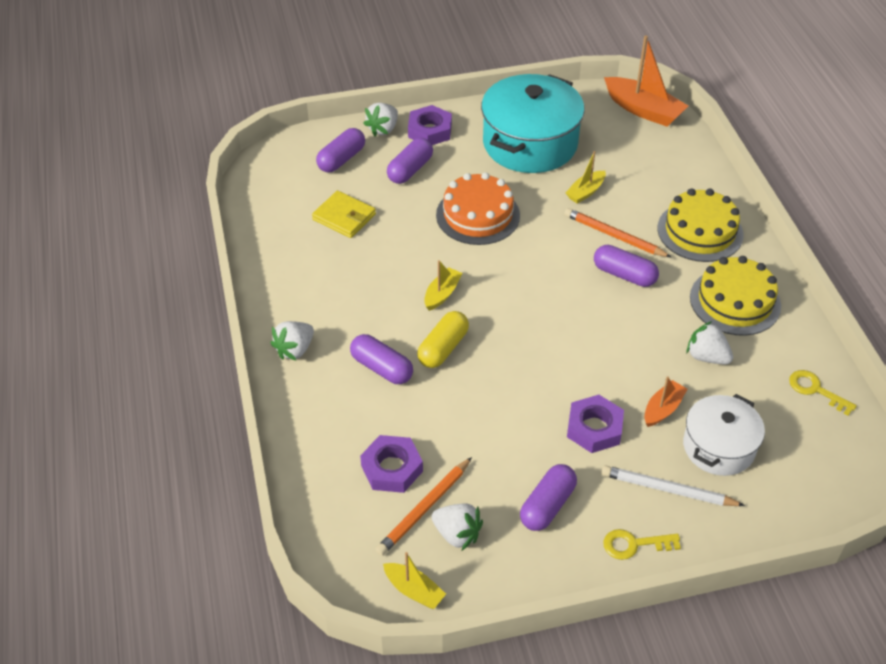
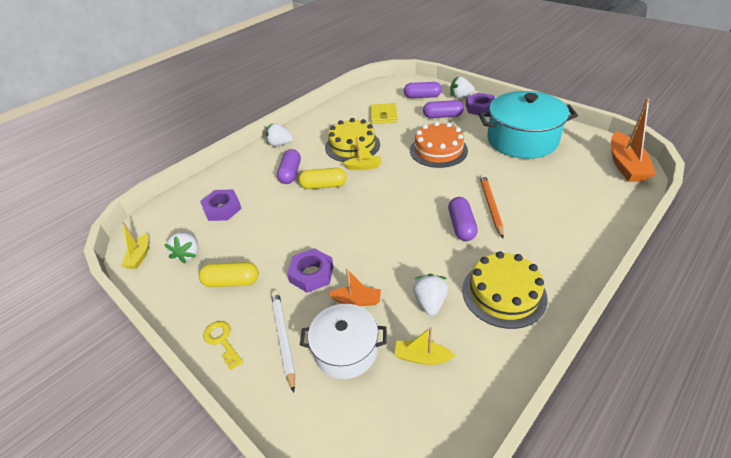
camera: 60 degrees right, 5 degrees down
(424, 509) = (200, 233): orange pencil -> none
(547, 505) = (232, 282): purple capsule -> yellow capsule
(585, 192) = (513, 177): yellow boat -> yellow boat (422, 357)
(700, 231) = (550, 242): yellow cake -> yellow cake (352, 146)
(815, 390) = (463, 392): yellow key -> none

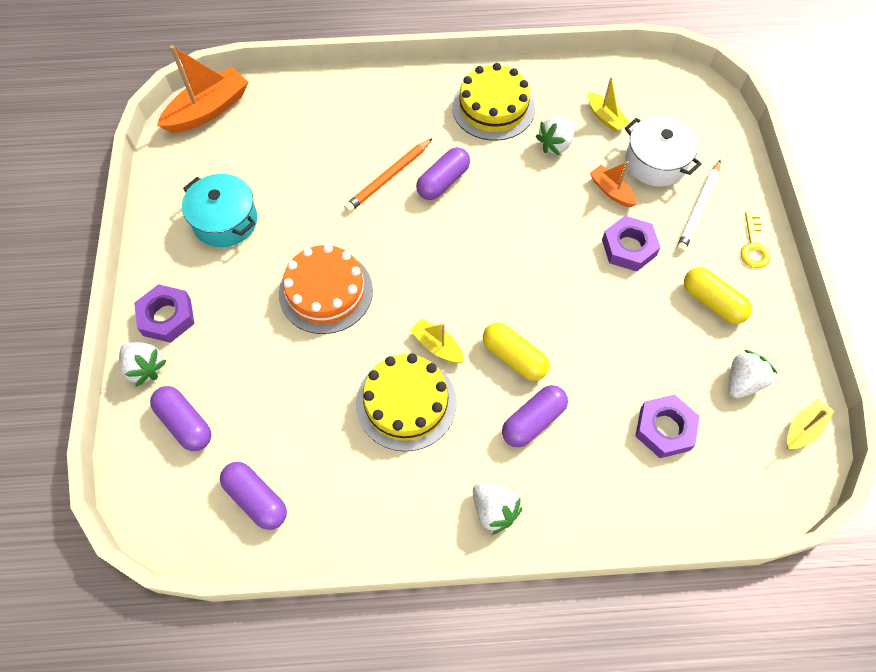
camera: 140 degrees left, 20 degrees up
(383, 115) = (291, 432): yellow wallet -> none
(442, 116) = (230, 348): purple capsule -> purple capsule (256, 499)
(522, 140) = (225, 221): turquoise pot -> turquoise pot, size x0.60

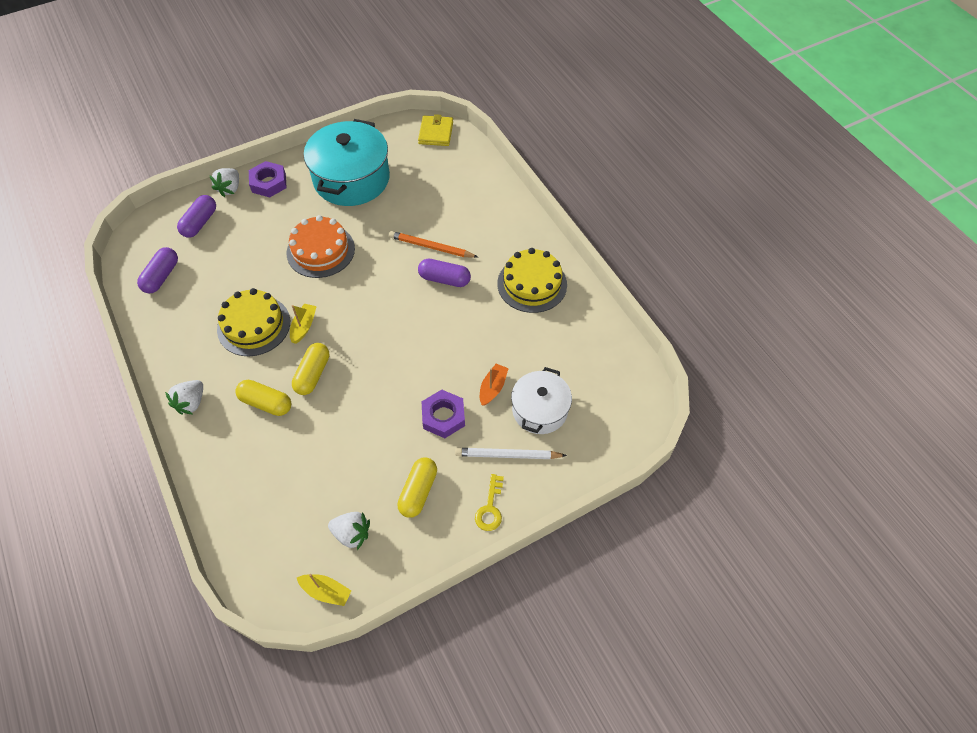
camera: 65 degrees right, 5 degrees down
(208, 110) = (436, 133): orange boat -> yellow wallet
(225, 221) = (351, 179): turquoise pot -> turquoise pot, size x1.66
(533, 421) = (266, 403): purple capsule -> yellow capsule
(555, 145) = (518, 336): white strawberry -> none
(605, 117) = (566, 360): yellow boat -> none
(664, 429) = (290, 489): purple nut -> none
(753, 246) = (490, 508): yellow key -> yellow key turned 60 degrees counterclockwise

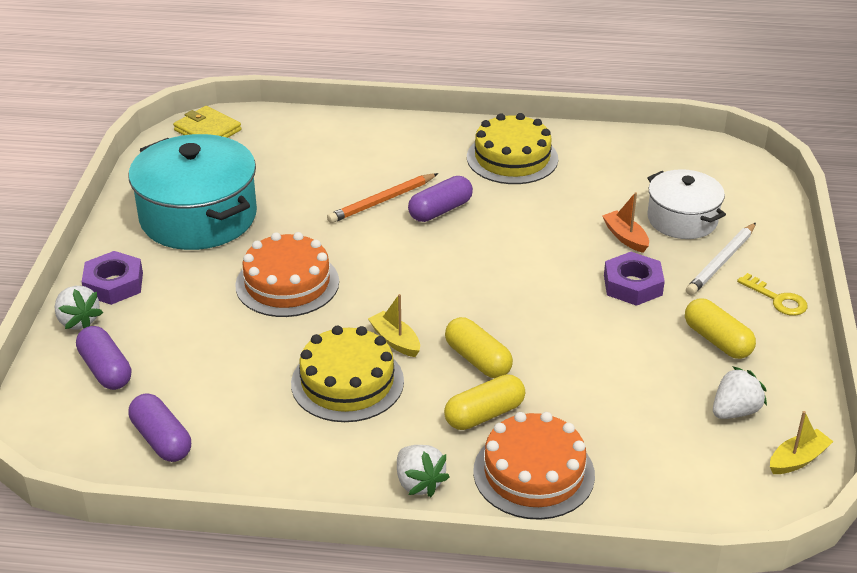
camera: 55 degrees left, 20 degrees down
(230, 453) = (533, 473): none -> orange cake

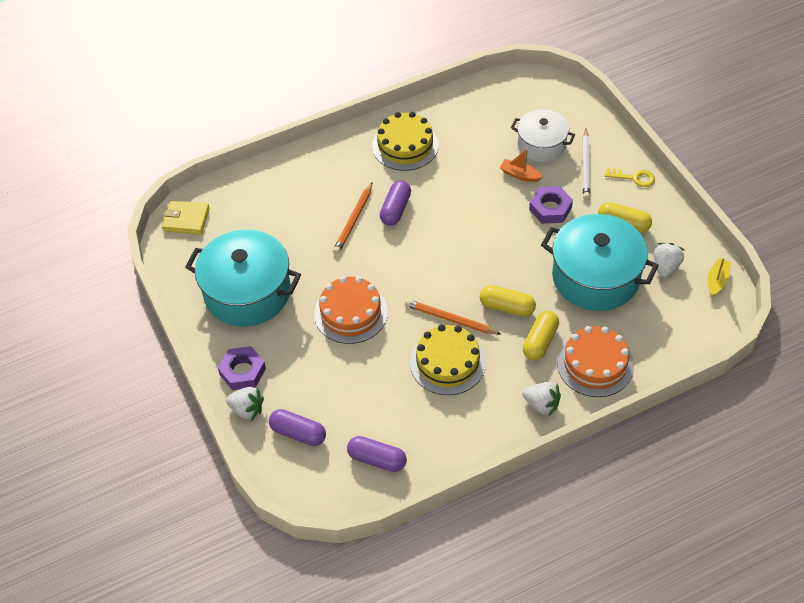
camera: 30 degrees left, 15 degrees up
(395, 341) = (450, 319): yellow boat -> orange pencil
(625, 379) = (595, 277): none -> turquoise pot

